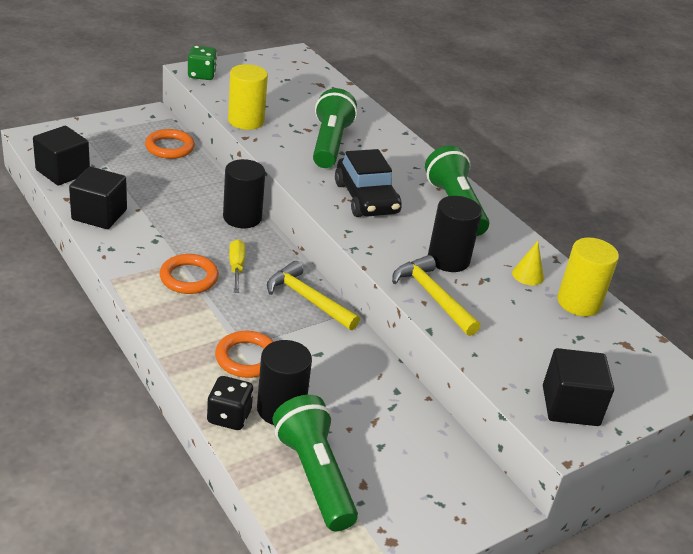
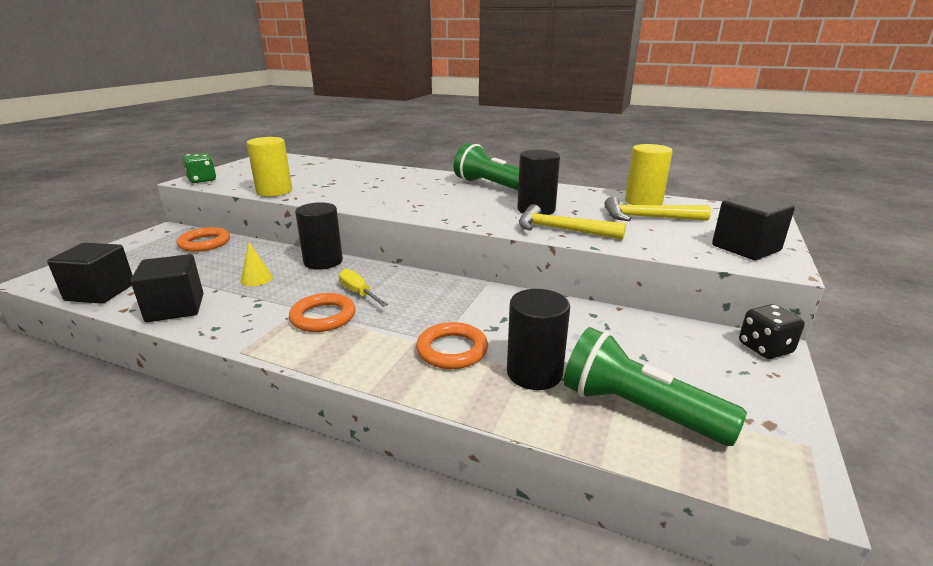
camera: 30 degrees left, 10 degrees down
(229, 416) = (500, 405): black dice -> black dice (765, 348)
(307, 299) = (444, 289): yellow hammer -> yellow hammer (647, 218)
(330, 144) = (359, 184): green flashlight -> none
(366, 198) = (429, 200): black car -> none
(527, 275) = (593, 200): yellow cone -> yellow cone (256, 279)

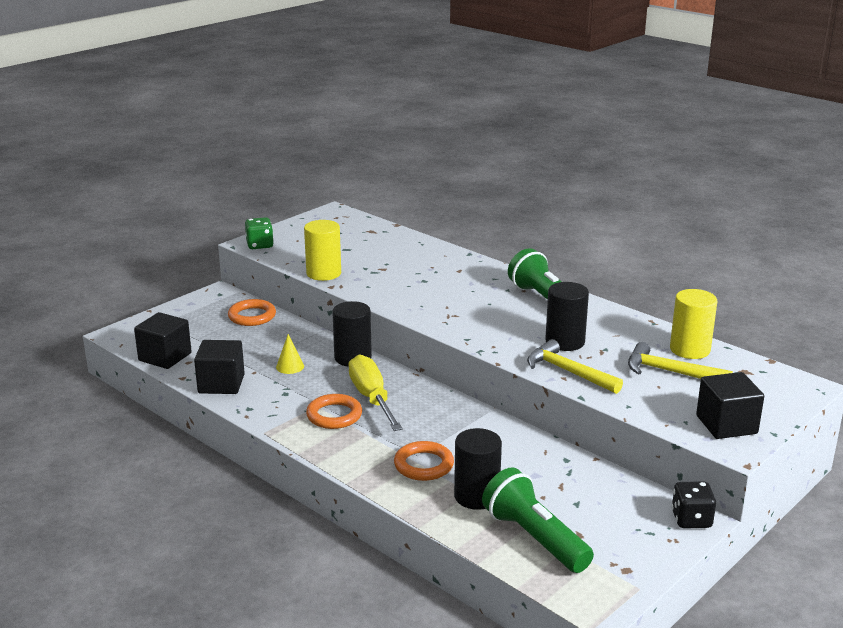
camera: 20 degrees right, 0 degrees up
(358, 293) = (371, 397): yellow screwdriver -> yellow screwdriver, size x1.75

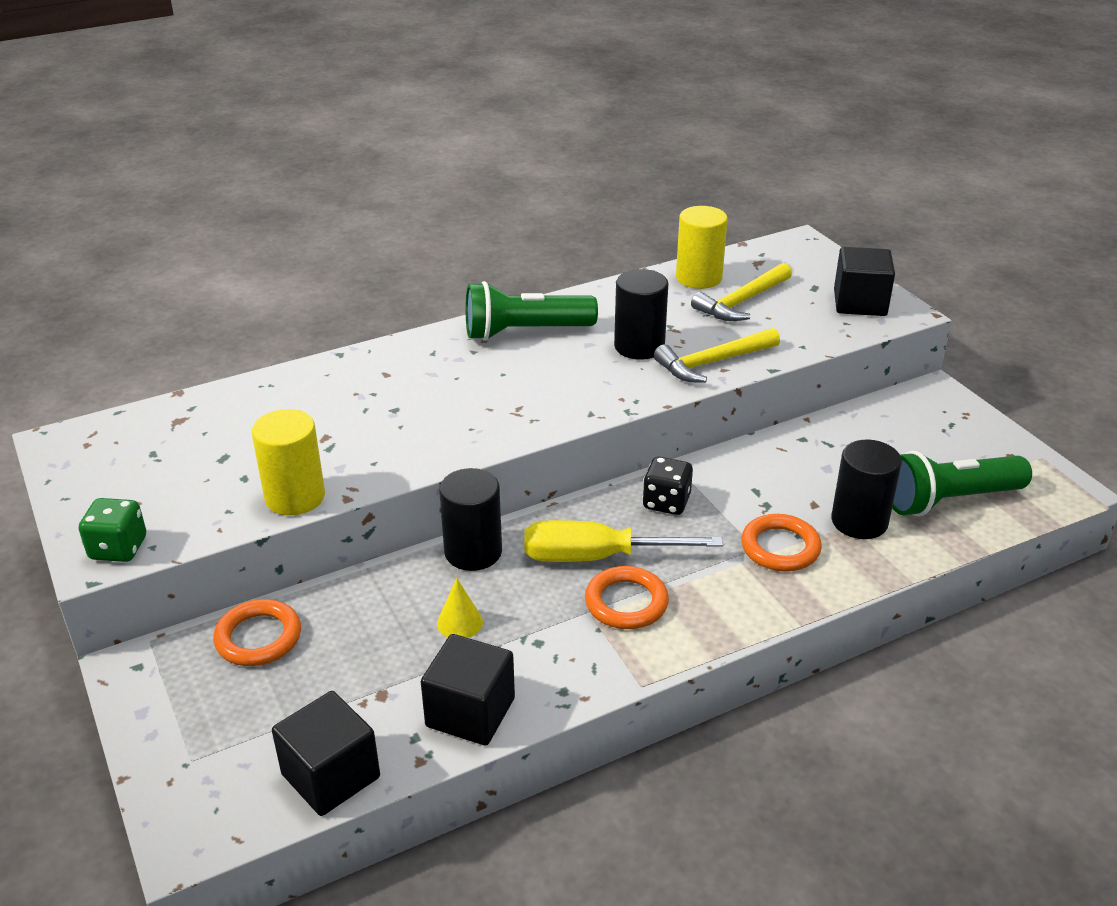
camera: 70 degrees left, 10 degrees up
(691, 519) = (934, 394): black dice -> black dice (666, 502)

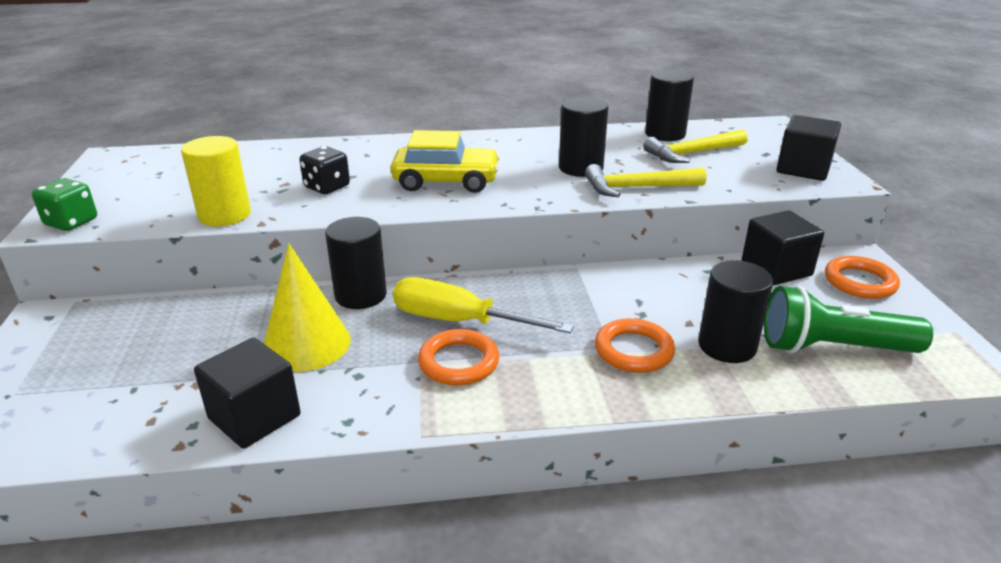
camera: 20 degrees right, 5 degrees down
(258, 637) = (148, 318): orange ring -> orange ring (859, 282)
(331, 776) = (99, 437): black cube -> black cube (776, 269)
(460, 622) = (306, 344): yellow cone -> yellow cone, size x2.04
(507, 395) = (446, 181): none -> yellow car
(524, 332) = (494, 146): green flashlight -> none
(666, 502) = (550, 293): black dice -> black dice (327, 187)
(698, 278) = (665, 134): yellow cylinder -> black cylinder

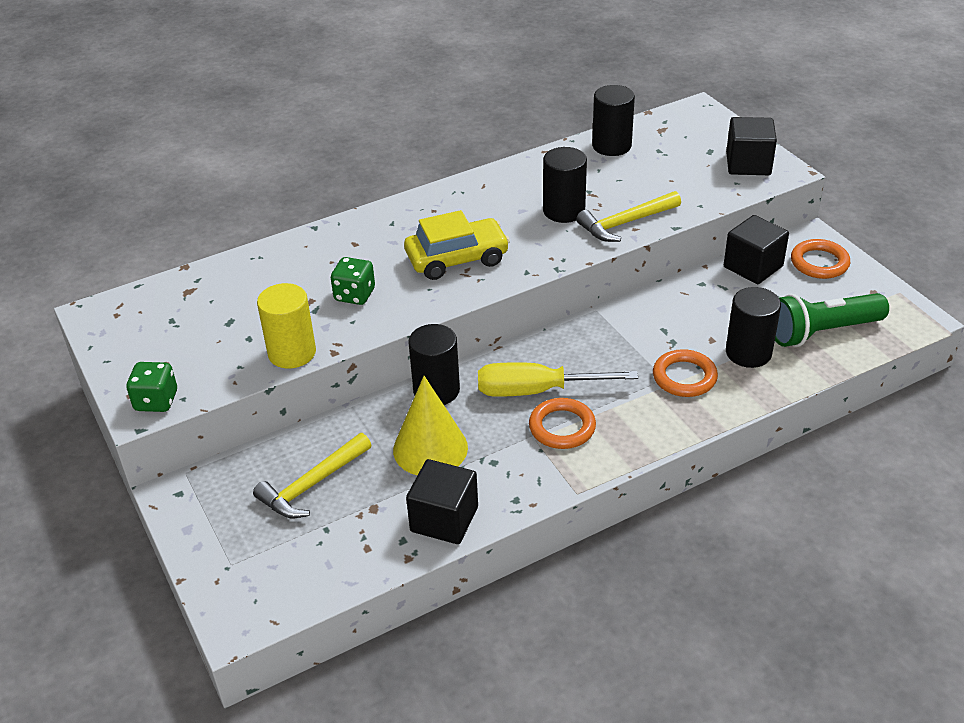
camera: 20 degrees left, 10 degrees up
(327, 187) = (354, 295): black dice -> green dice
(692, 153) = (648, 167): yellow hammer -> yellow hammer (312, 485)

